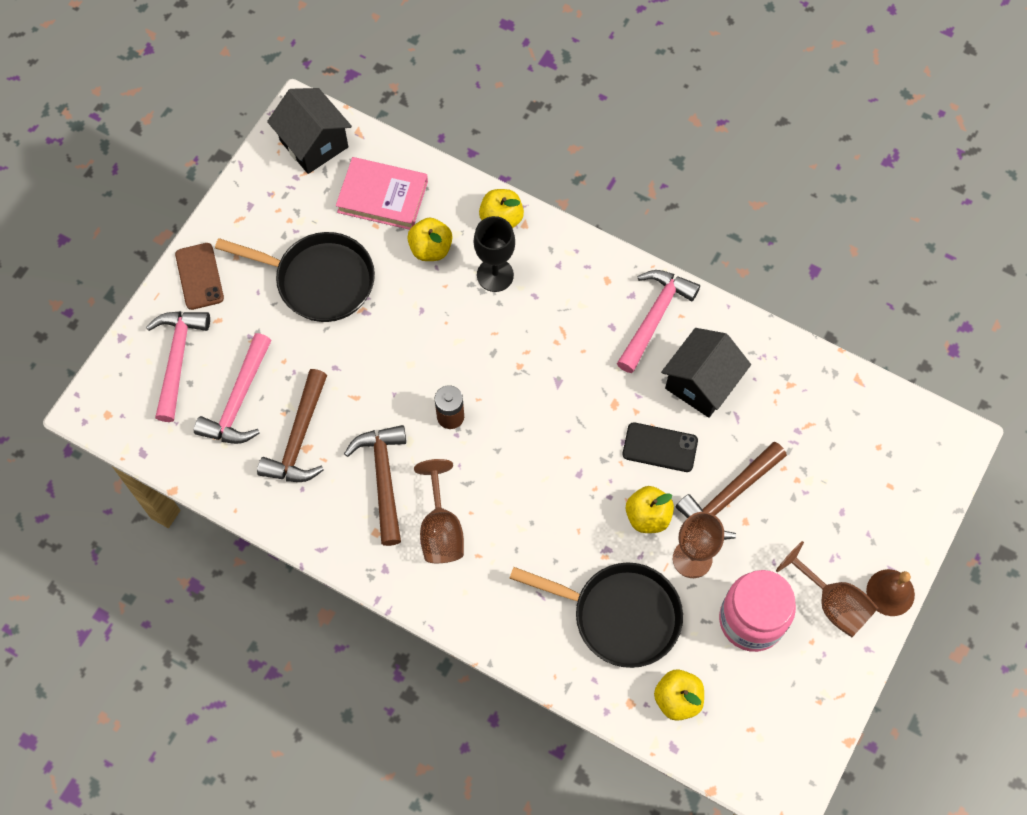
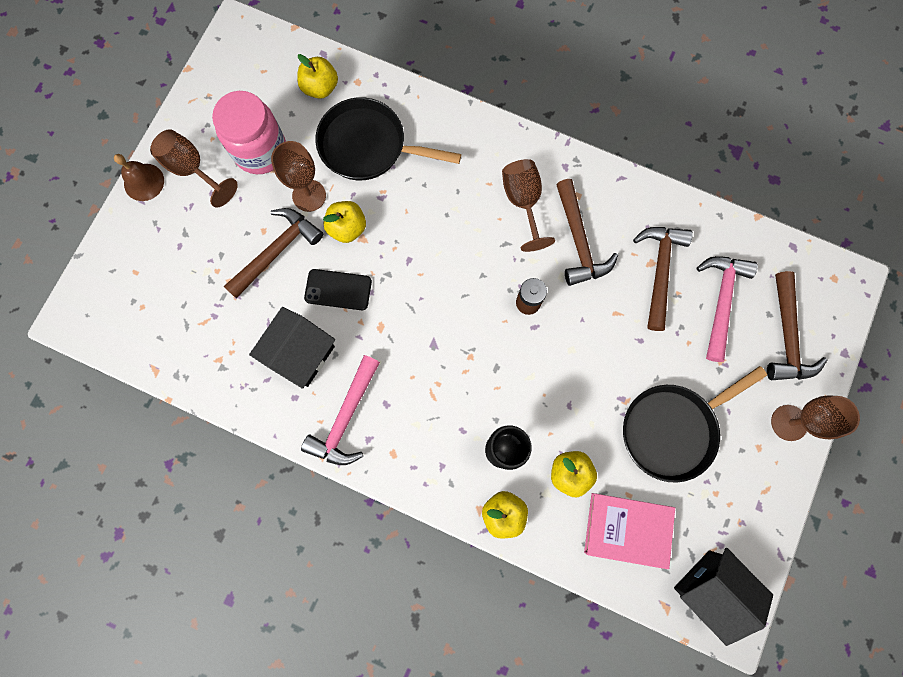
camera: 175 degrees right, 10 degrees up
(177, 359) = (787, 336): pink hammer -> brown hammer
(199, 276) = (789, 422): brown phone -> brown goblet
(319, 280) = (673, 429): black pan -> black pan turned 45 degrees counterclockwise

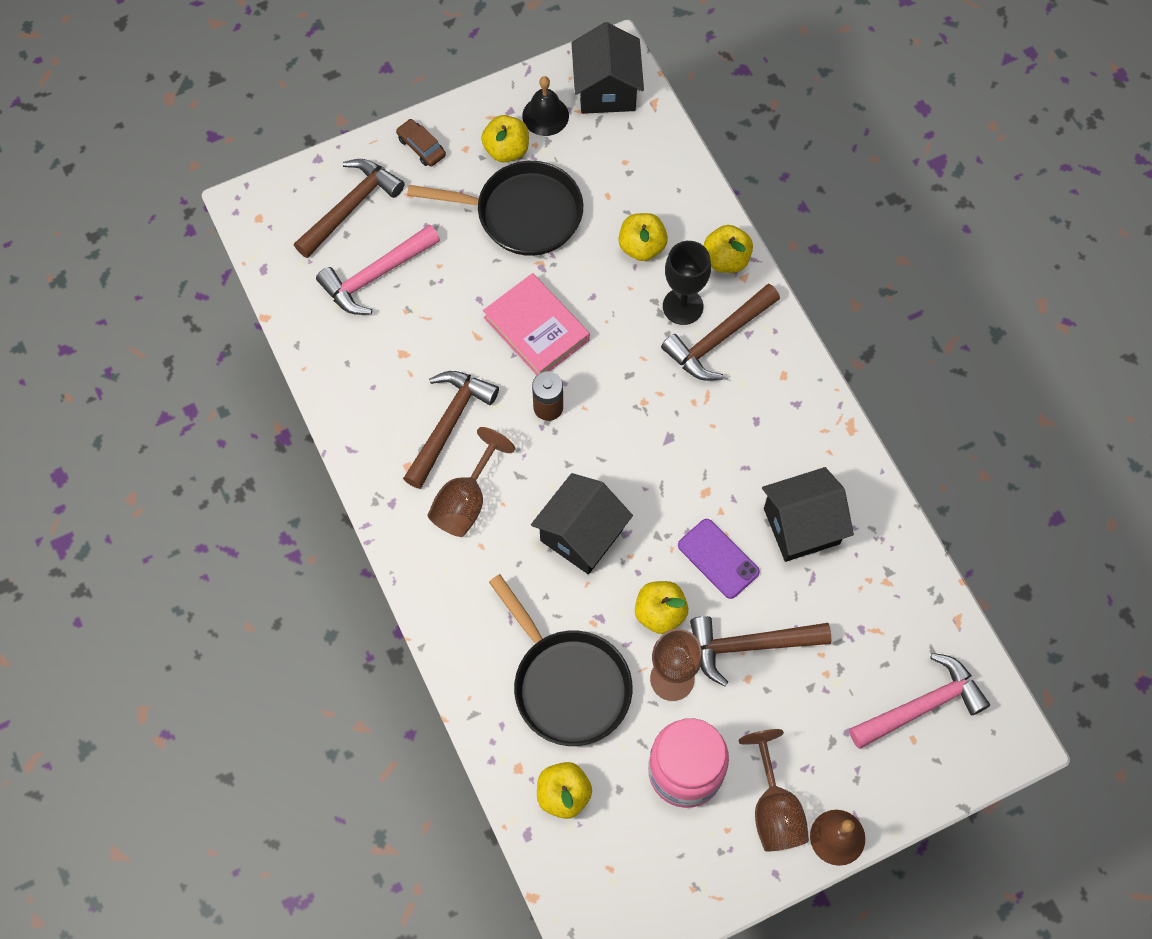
camera: 140 degrees left, 10 degrees down
(338, 289) = (718, 559): black phone -> purple phone
(346, 417) = (803, 437): pink hammer -> pink hammer (921, 706)
(435, 237) = (581, 535): none -> black house
(627, 529) = (633, 174): pink book -> pink book (536, 329)
(659, 271) = (403, 341): brown hammer -> brown hammer (719, 339)
(731, 471) = (506, 150): none -> yellow apple
(731, 525) = (545, 115): none -> black bell
(789, 422) = (421, 147): brown goblet -> brown car

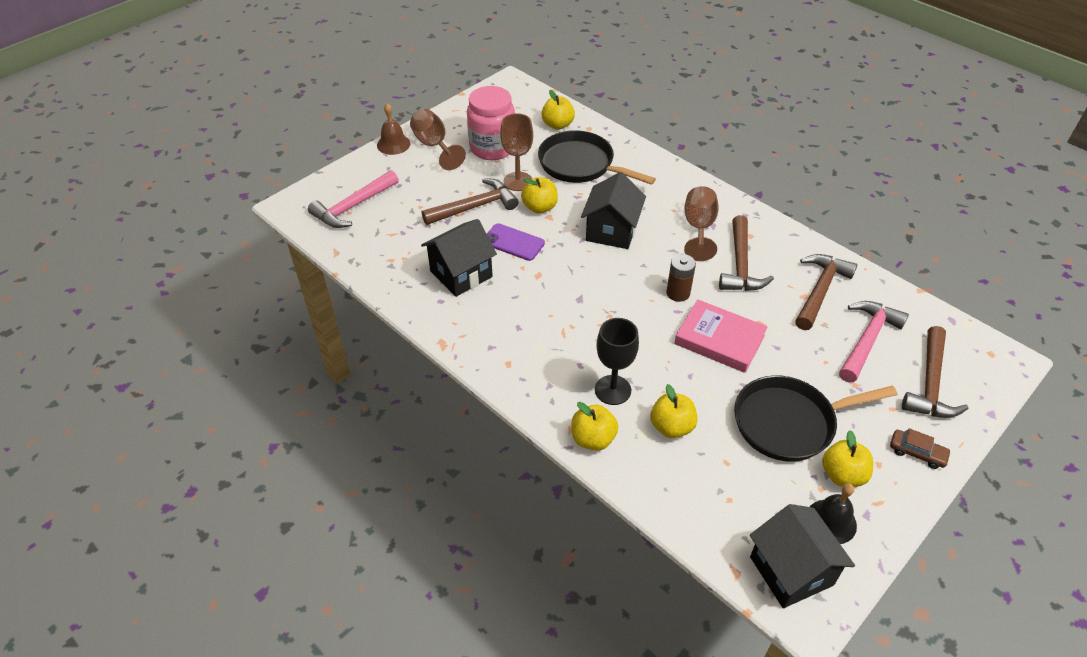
camera: 160 degrees right, 20 degrees down
(719, 339) = (572, 374): brown hammer -> brown hammer (819, 291)

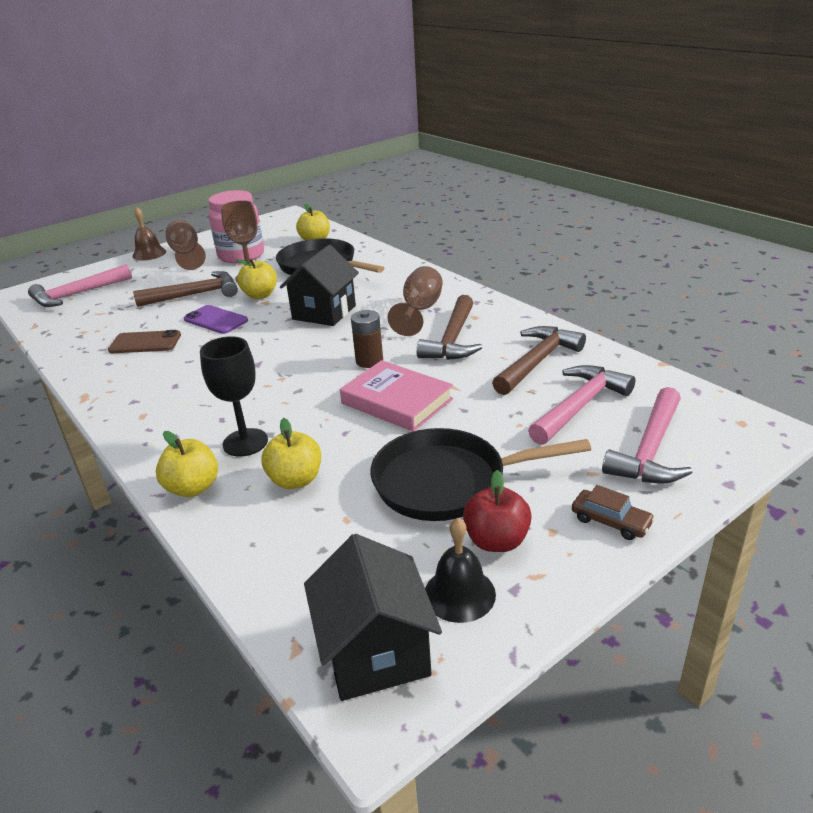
camera: 10 degrees right, 15 degrees down
(461, 274) = (145, 343): black house -> brown phone
(842, 475) = (496, 541): yellow apple -> red apple
(930, 383) = (650, 449): brown hammer -> pink hammer

